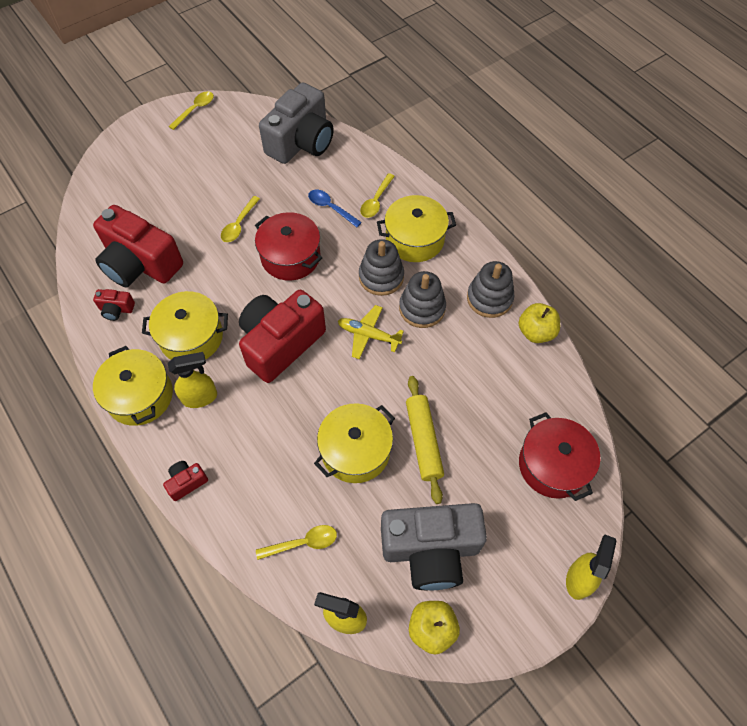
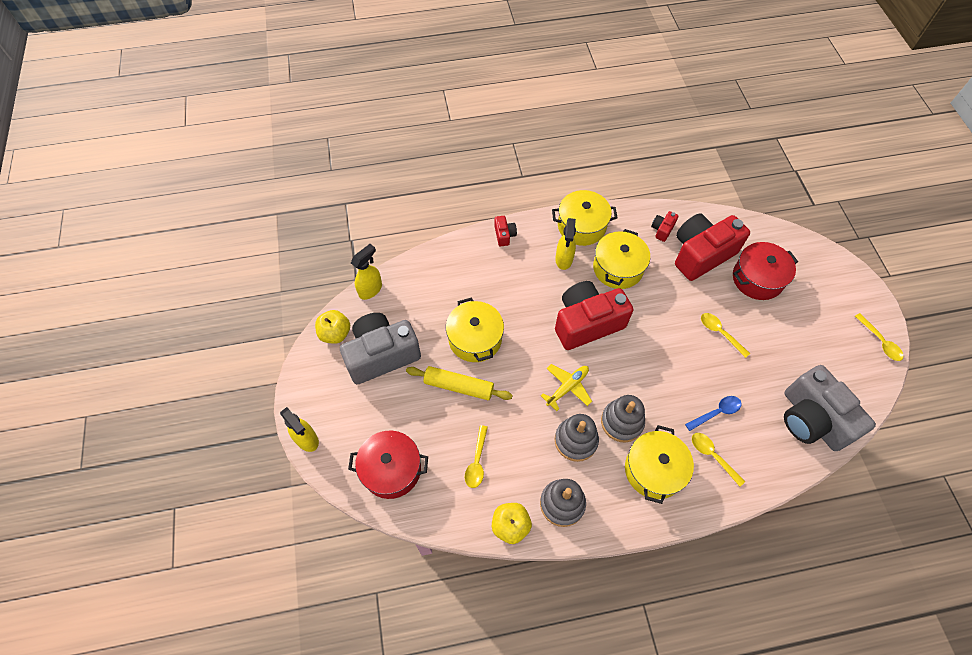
camera: 115 degrees right, 0 degrees up
(281, 343) = (587, 323): red camera -> red camera turned 90 degrees counterclockwise
(290, 257) = (670, 360): red pot -> red pot (757, 279)
(302, 543) = (429, 284): yellow spoon -> yellow spoon (477, 461)
(430, 550) = (381, 355): grey camera -> grey camera turned 45 degrees clockwise

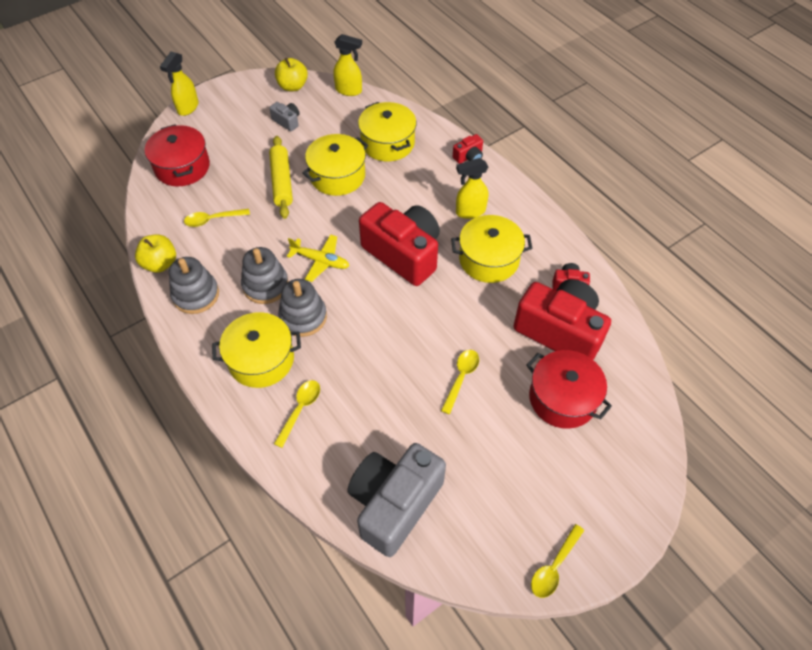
camera: 65 degrees right, 5 degrees down
(381, 355) = (287, 121): grey camera -> grey camera, size x0.42
(581, 226) = (522, 213): yellow pot -> yellow pot (387, 143)
(716, 412) = (355, 400): blue spoon -> none

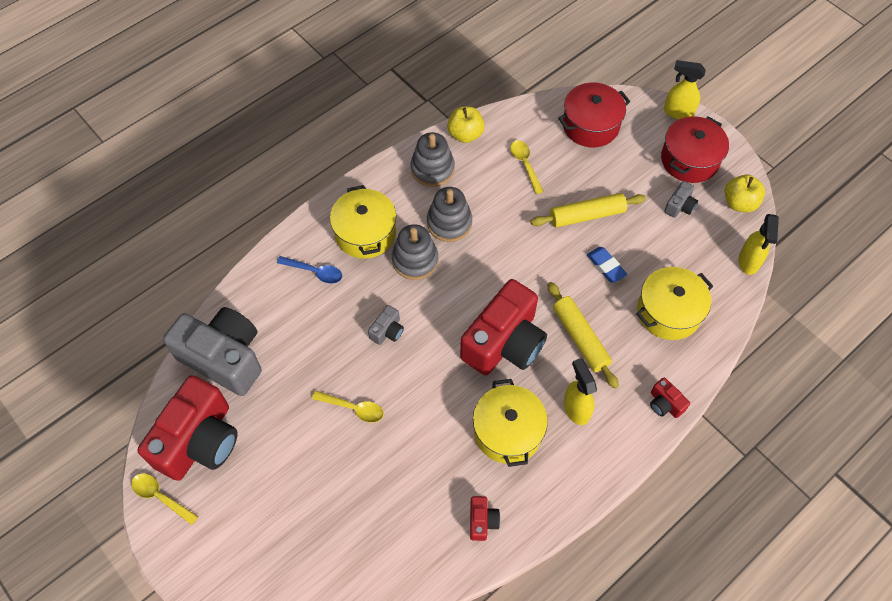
camera: 85 degrees right, 5 degrees up
(300, 410) = (314, 272): yellow spoon -> blue spoon
(320, 261) = (485, 266): yellow plane -> none
(337, 176) = (606, 266): yellow pot -> blue eraser
(380, 345) = (387, 331): none -> grey camera
(405, 201) = (580, 338): none -> yellow rolling pin
(560, 331) = (416, 509): red camera -> red camera (199, 441)
(562, 398) = (333, 509): red pot -> red pot (689, 160)

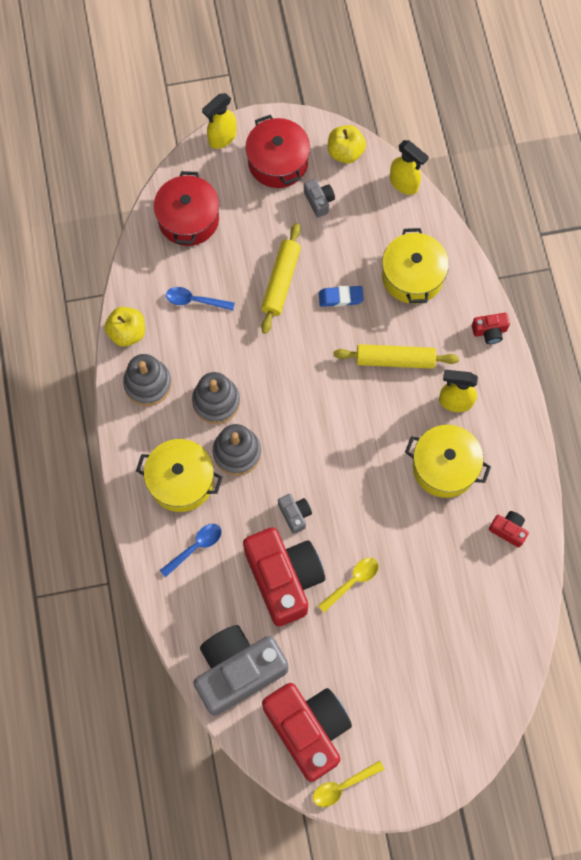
camera: 60 degrees left, 10 degrees up
(504, 343) = (363, 423): red camera -> red camera (284, 578)
(525, 165) = (195, 300): yellow spoon -> blue spoon

